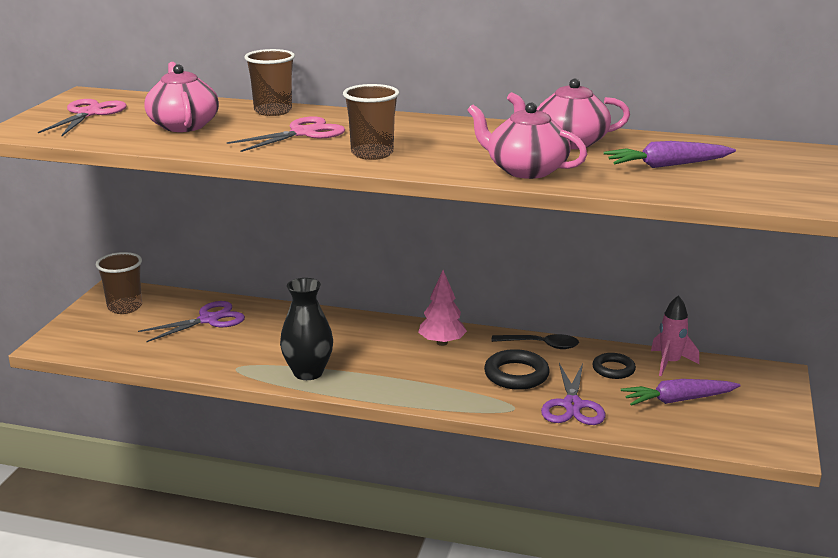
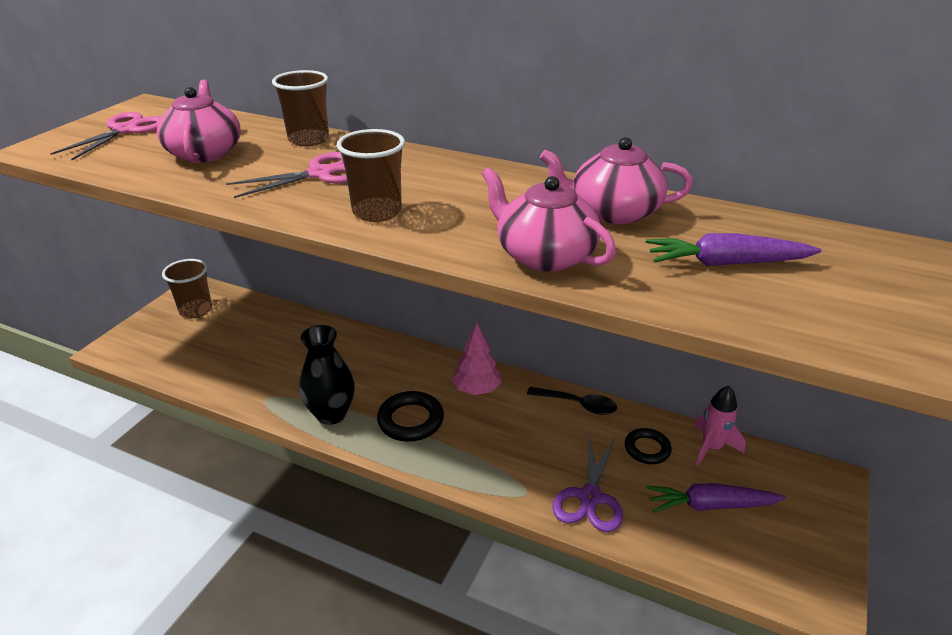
camera: 10 degrees right, 10 degrees up
(209, 320) = (264, 334): purple scissors -> none
(516, 375) = (541, 444): black ring -> black ring (410, 420)

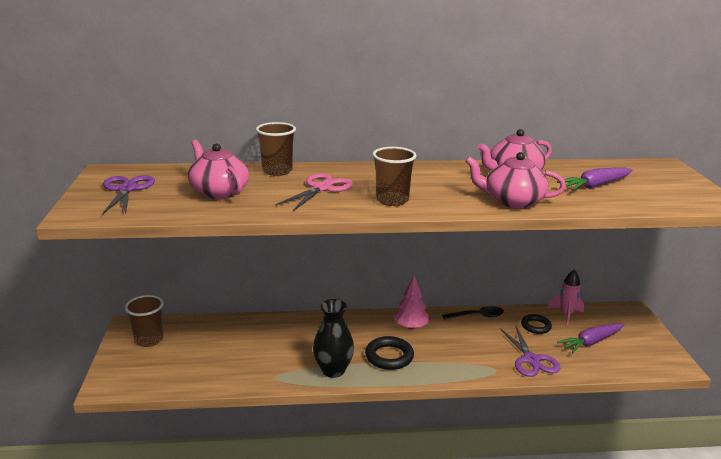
camera: 30 degrees left, 10 degrees down
(125, 130) = (126, 189): pink scissors -> purple scissors

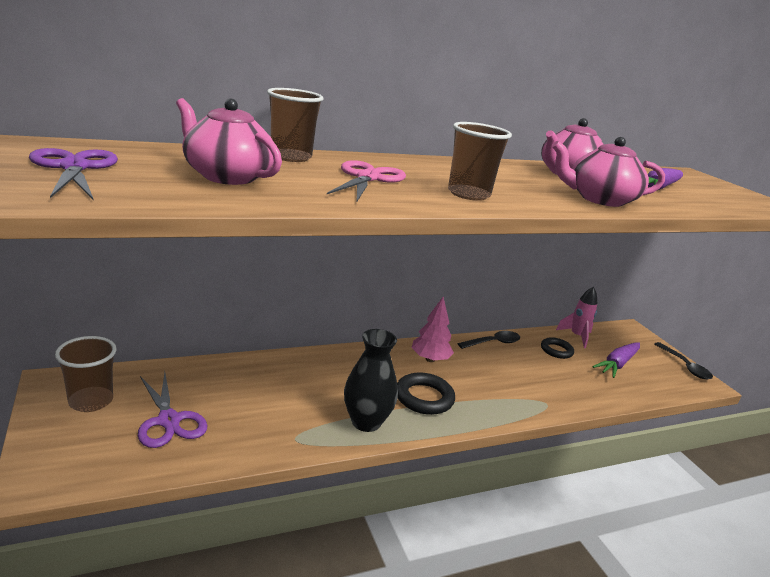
camera: 20 degrees left, 0 degrees up
(531, 360) = (574, 388): purple scissors -> purple scissors (169, 420)
(666, 349) = (685, 366): none -> black spoon

